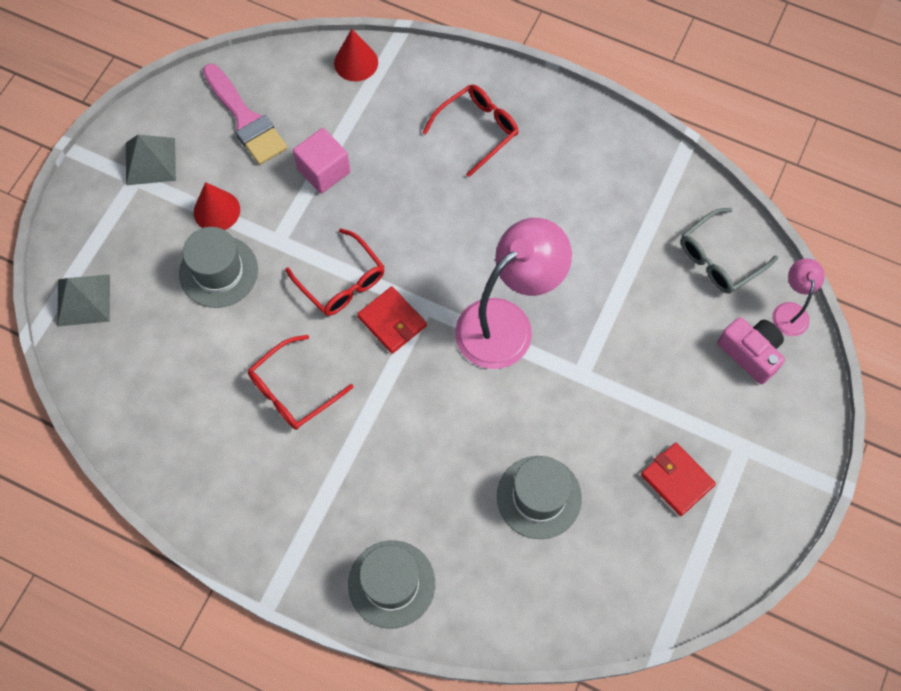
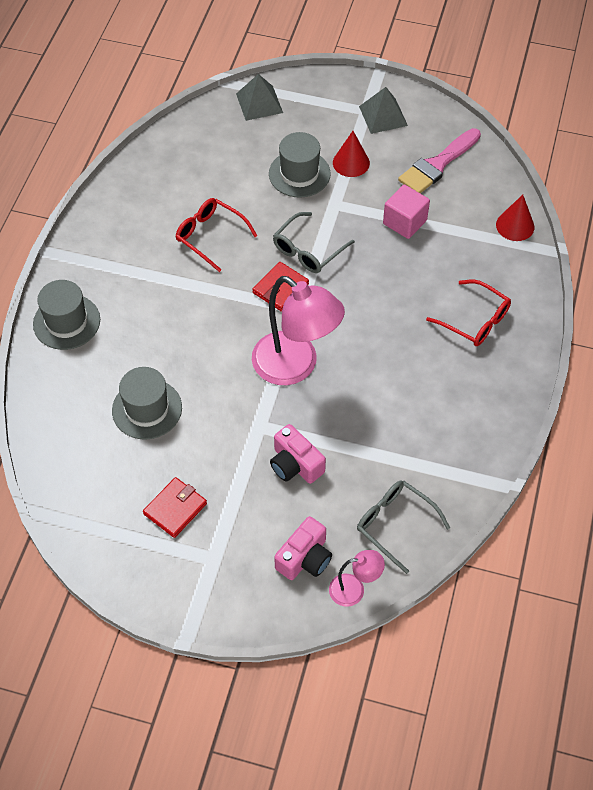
camera: 80 degrees right, 10 degrees down
(341, 281) = (308, 250): red glasses -> grey glasses
(635, 344) = (295, 464): none -> pink camera

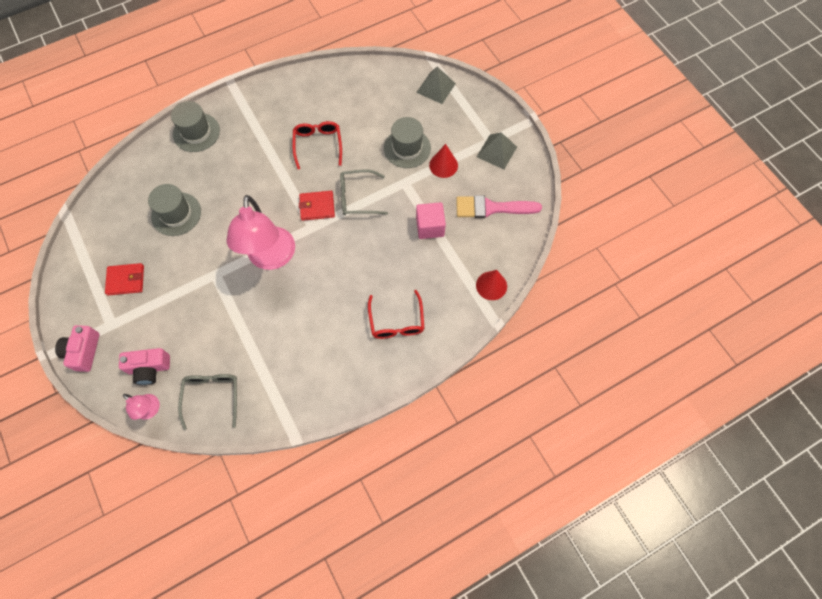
camera: 45 degrees right, 10 degrees up
(295, 464) = (206, 313): pink camera -> pink camera (83, 351)

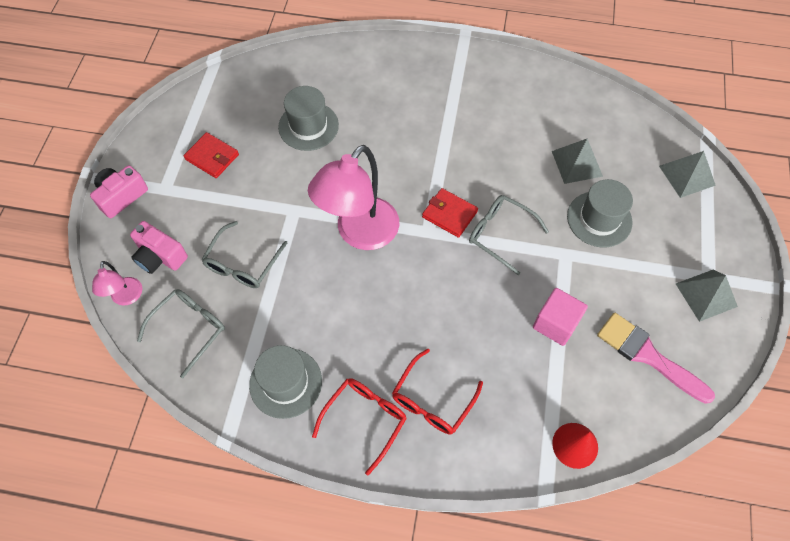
camera: 40 degrees right, 5 degrees down
(196, 132) = (392, 61): grey hat -> grey hat (285, 383)
(210, 331) = (243, 263): none -> grey glasses
(318, 145) = (502, 152): red glasses -> red glasses (364, 420)
(368, 122) = (577, 163): none -> grey pyramid
(443, 165) = (627, 266): red cone -> none

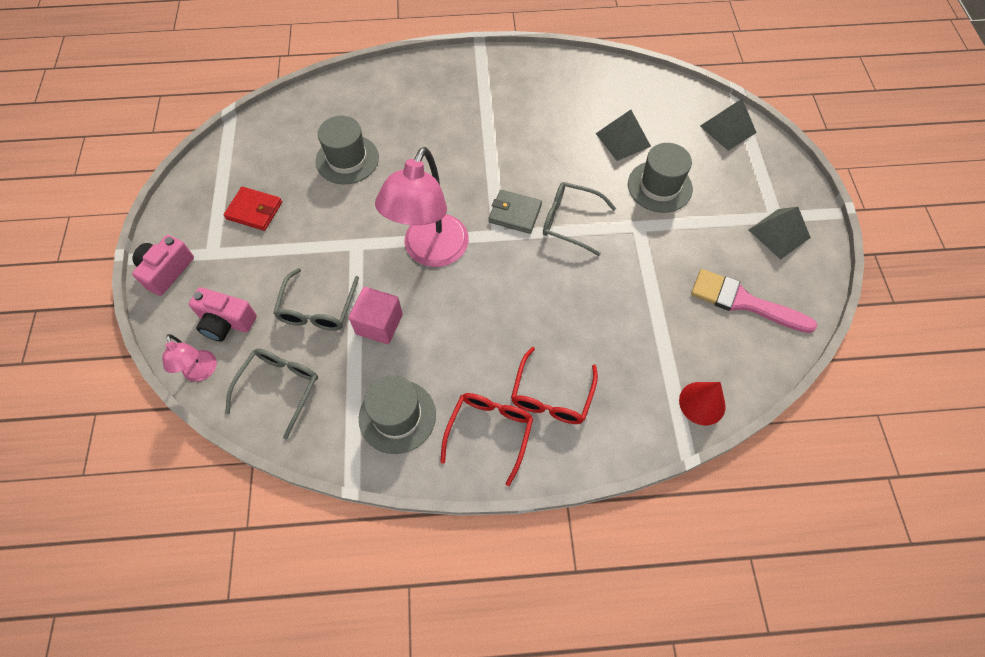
camera: 15 degrees left, 0 degrees up
(449, 214) = (515, 213): red wallet -> grey wallet
(555, 323) = (648, 293): pink cube -> pink cube (379, 324)

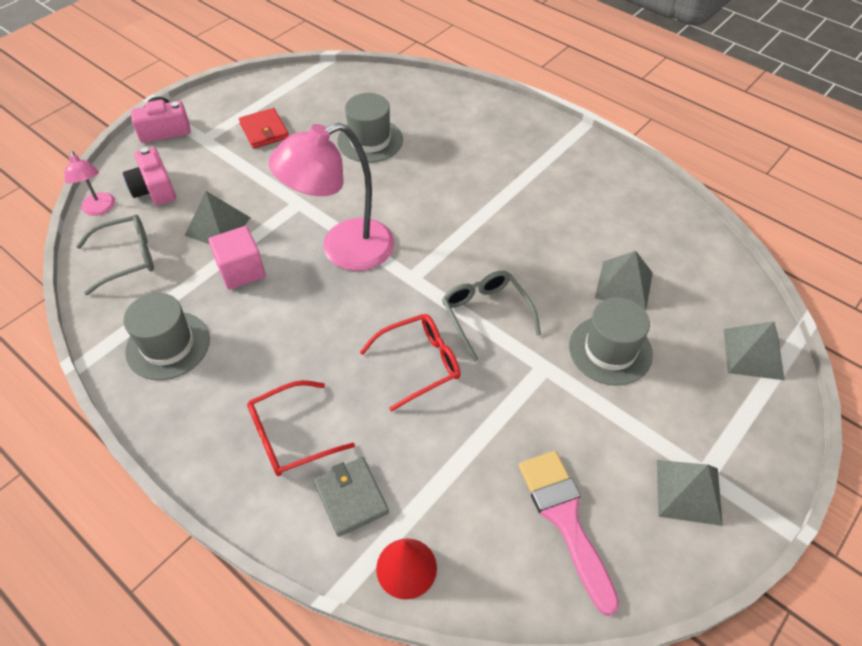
camera: 45 degrees right, 10 degrees down
(201, 372) = (100, 209): pink lamp -> pink lamp turned 45 degrees counterclockwise
(317, 308) = (217, 226): grey glasses -> grey pyramid
(489, 432) = (210, 418): red glasses -> red glasses (419, 364)
(515, 213) = (446, 272): grey wallet -> grey wallet (351, 497)

